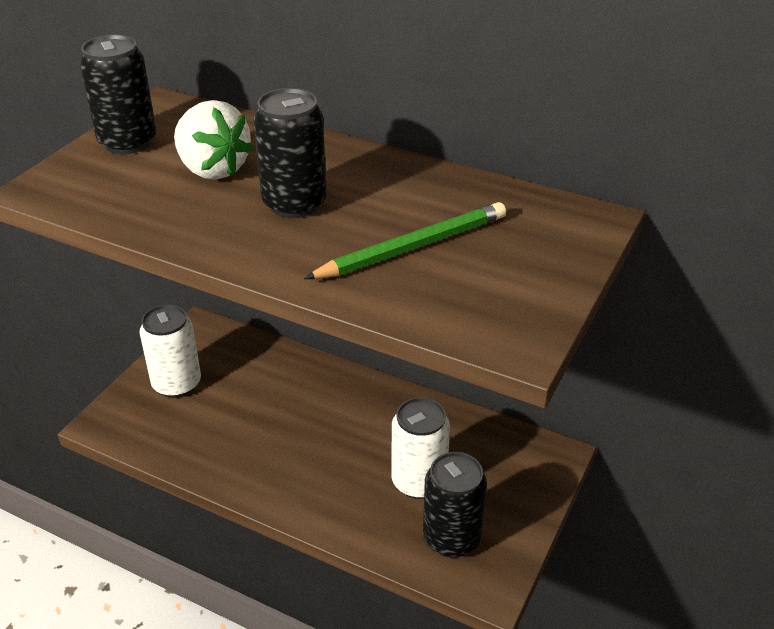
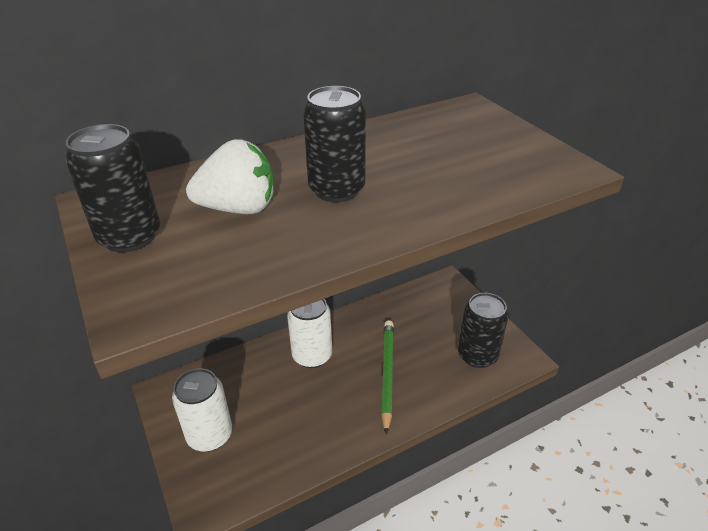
camera: 55 degrees left, 0 degrees up
(412, 247) = (442, 166): green pencil -> green pencil (387, 374)
(418, 481) = (422, 347): white can -> white can (312, 355)

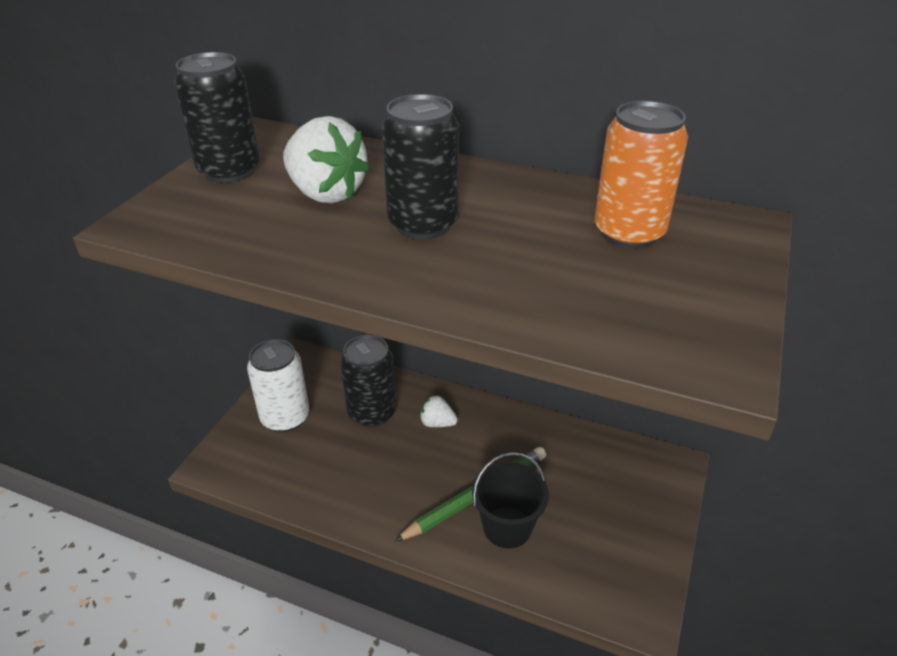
camera: 50 degrees right, 0 degrees up
(312, 355) = (437, 423): white can -> white strawberry
(422, 374) = (507, 527): none -> black bucket
(438, 136) = (628, 233): none -> orange can
(477, 355) = (591, 562): black can -> black can (372, 413)

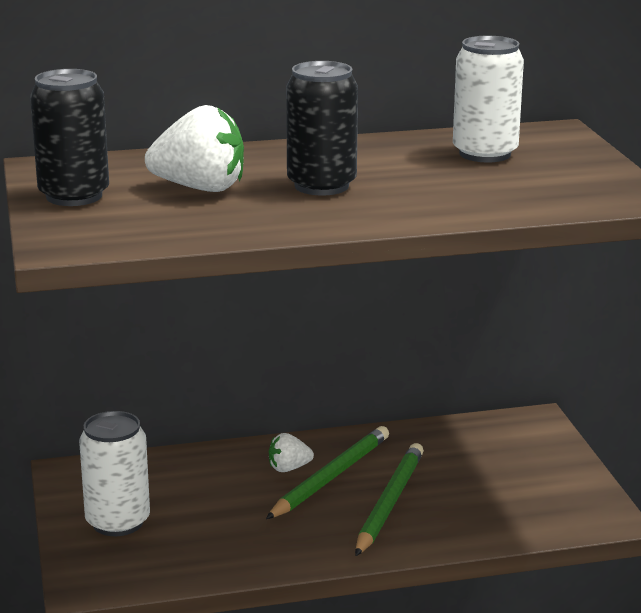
camera: 35 degrees left, 15 degrees down
(372, 413) = (210, 485): black can -> none
(458, 446) = (330, 477): none -> green pencil
(507, 527) = (441, 511): black bucket -> none
(628, 233) = (485, 154): orange can -> white can

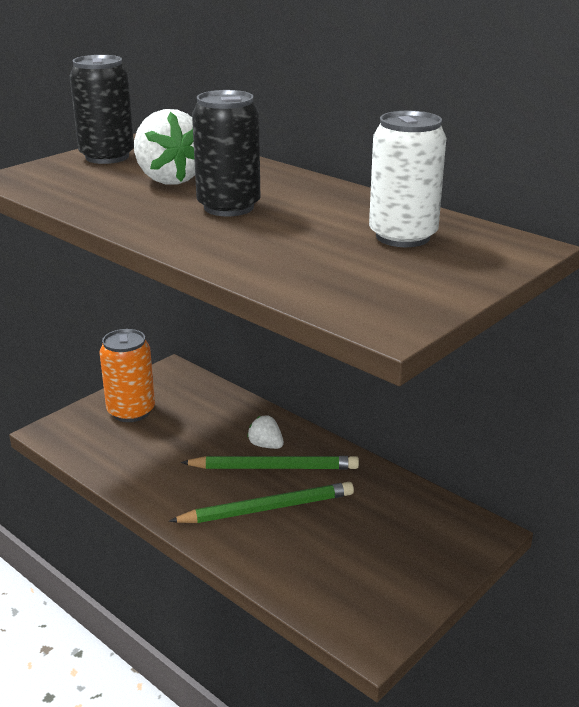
camera: 55 degrees right, 5 degrees up
(118, 522) = (131, 411): white can -> orange can

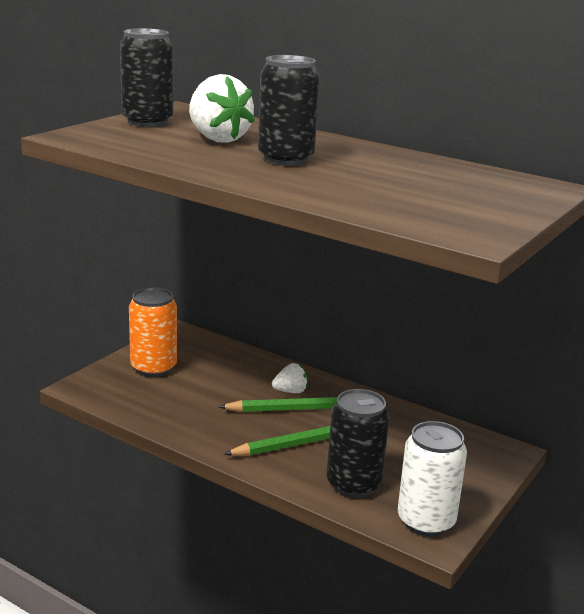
camera: 10 degrees left, 5 degrees down
(266, 445) = (290, 391): white strawberry -> white strawberry turned 135 degrees clockwise
(299, 565) = (353, 484): none -> black can
(403, 236) = (449, 180): white can -> white can (426, 521)

